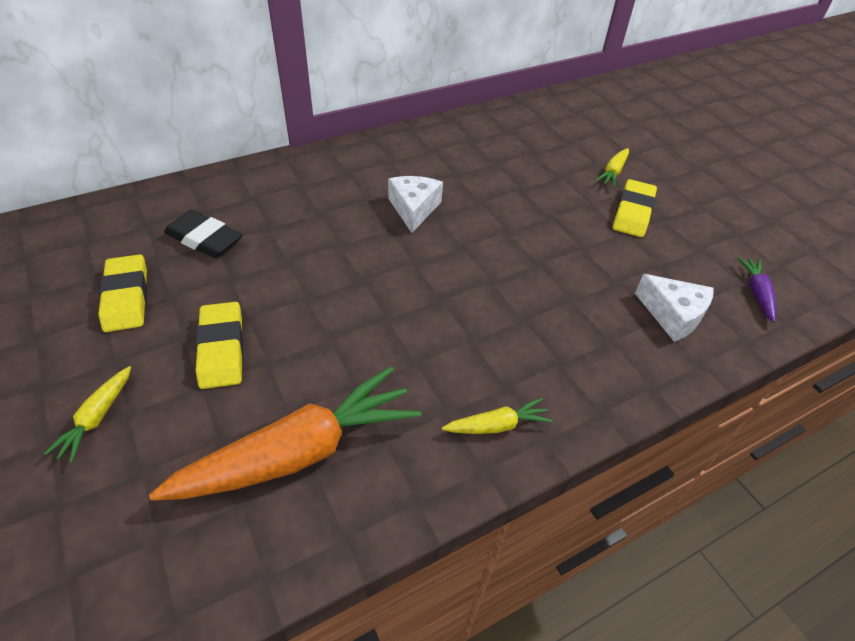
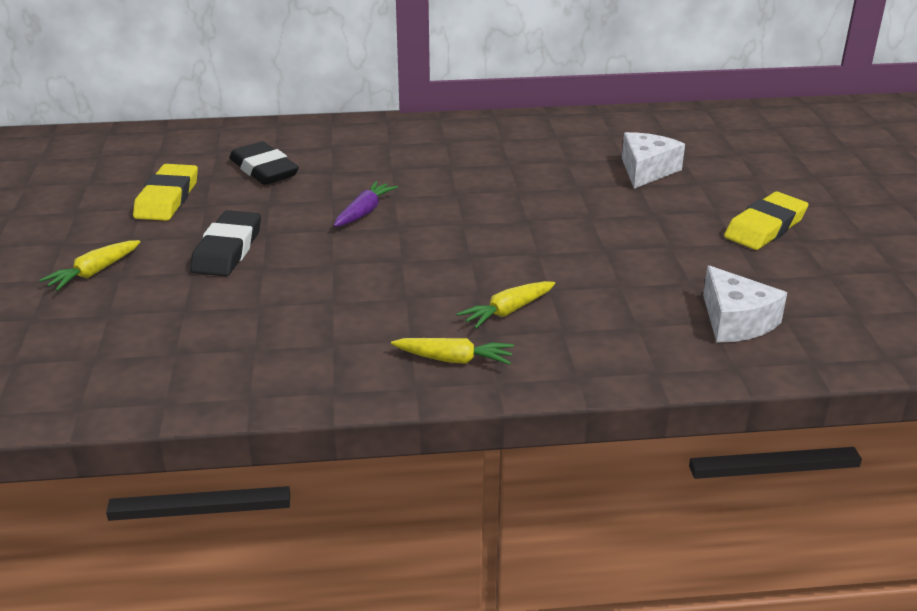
camera: 25 degrees right, 15 degrees down
(221, 348) = (227, 249): yellow eraser -> black eraser
(299, 452) = (248, 333): orange carrot -> none
(414, 209) = (496, 181): white cheese -> white cheese (646, 170)
(613, 172) = (770, 188): yellow carrot -> yellow carrot (507, 311)
(756, 293) = (869, 325): purple carrot -> purple carrot (364, 212)

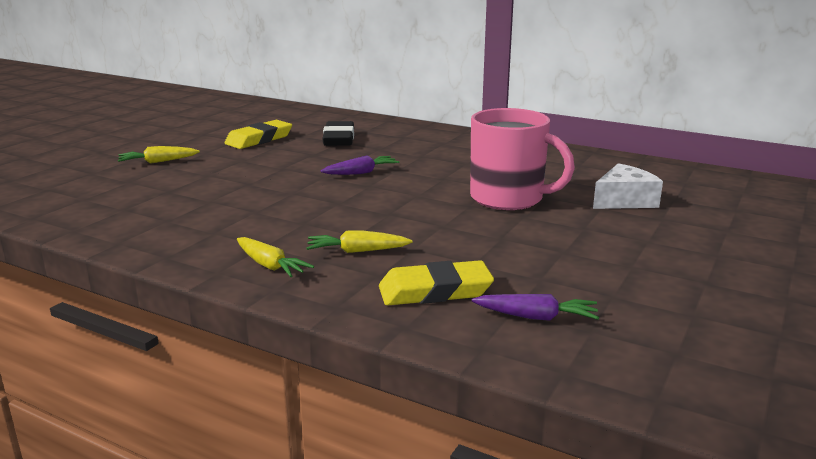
camera: 35 degrees right, 10 degrees down
(227, 249) = (245, 170): black eraser -> none
(551, 200) = (508, 199): none -> pink mug
(735, 321) = (536, 317): white cheese -> purple carrot
(765, 227) = (679, 263): yellow eraser -> yellow eraser (435, 291)

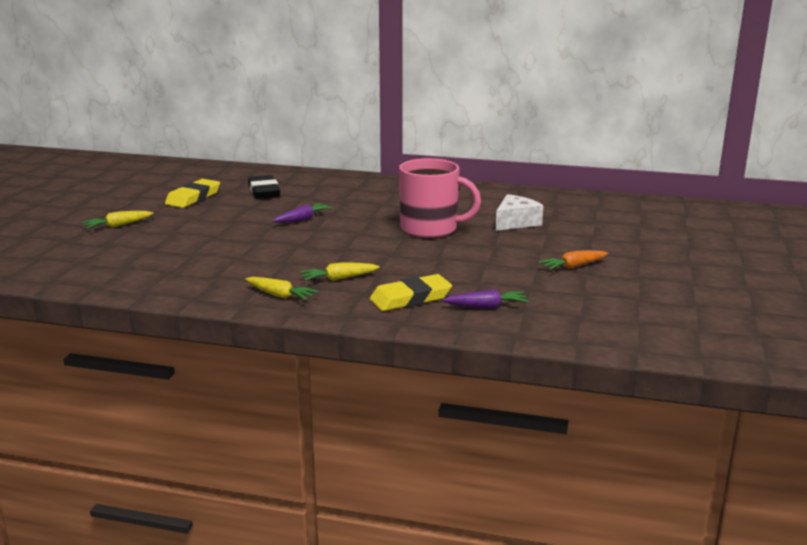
camera: 15 degrees left, 0 degrees up
(687, 270) = (573, 266): none -> orange carrot

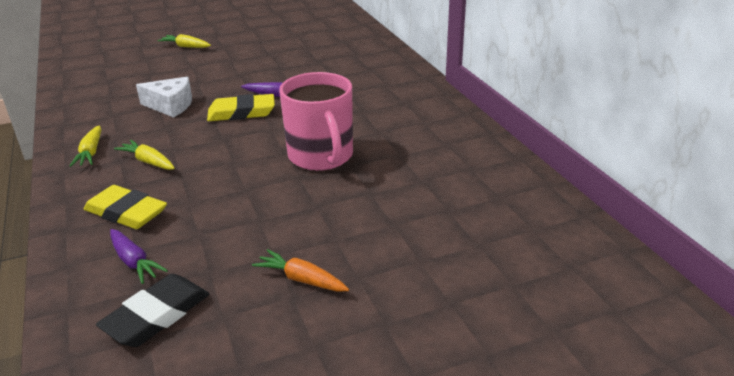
camera: 55 degrees right, 10 degrees up
(193, 198) = (273, 43): yellow eraser -> yellow eraser (241, 112)
(264, 191) = (323, 58): black eraser -> black eraser (157, 315)
(515, 222) = (401, 194): white cheese -> white cheese (170, 105)

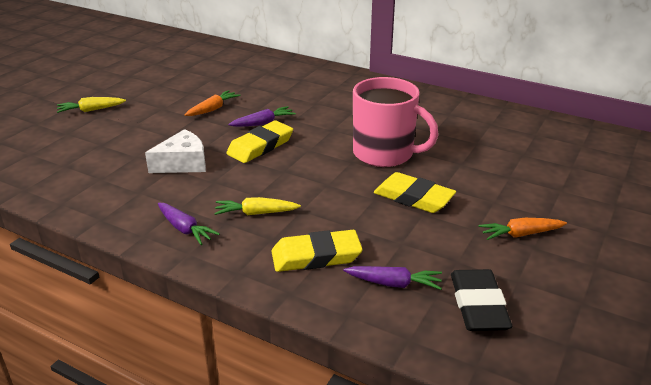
camera: 40 degrees left, 0 degrees up
(91, 152) = (185, 229): yellow carrot -> purple carrot
(261, 72) = (213, 109): none -> orange carrot
(275, 203) = (413, 197): none -> yellow eraser

